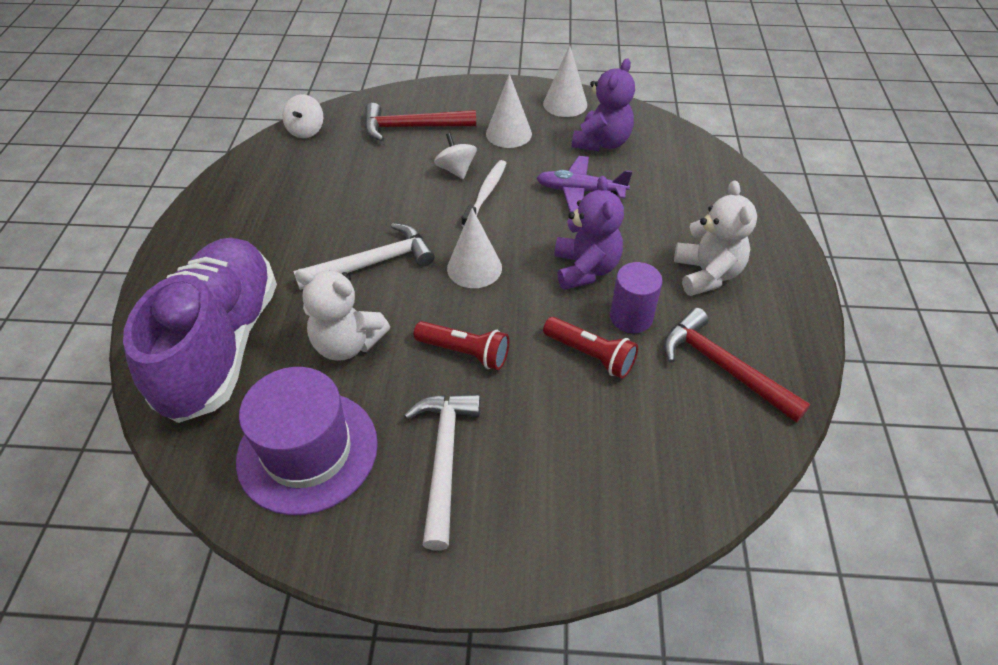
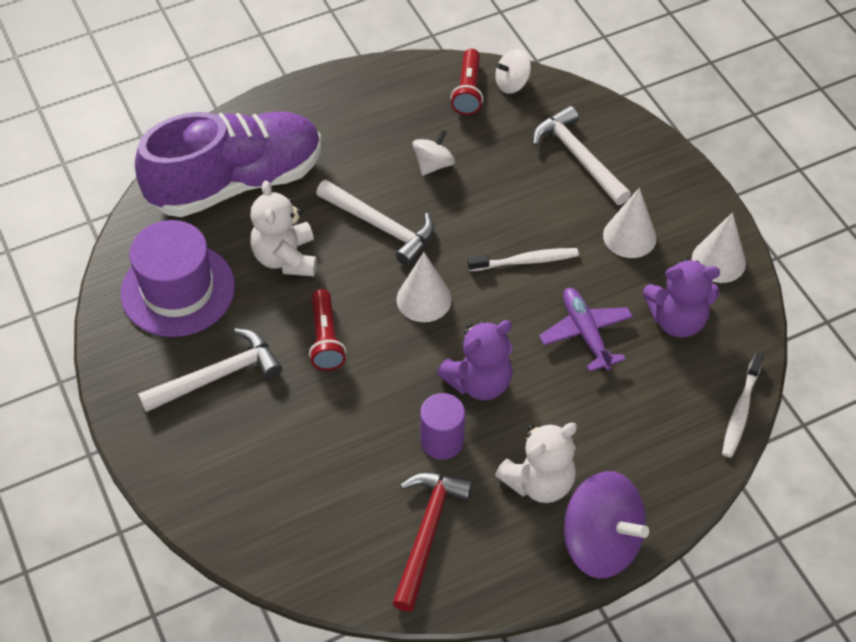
camera: 60 degrees right, 5 degrees up
(412, 127) = (578, 157): red hammer -> white hammer
(456, 170) = (542, 222): white spinning top -> white spinning top (433, 164)
(591, 355) = (378, 428): red flashlight -> red flashlight (468, 91)
(701, 146) = (741, 411): none -> white toothbrush
(782, 263) = (601, 542): none -> purple spinning top

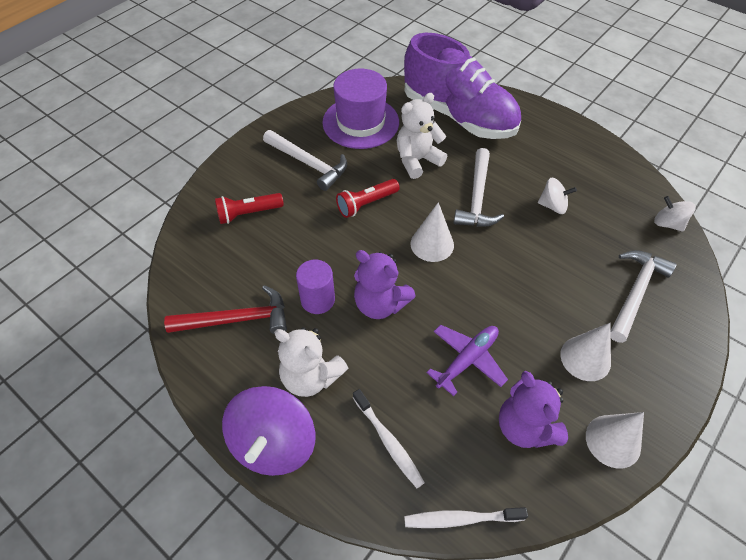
camera: 65 degrees right, 0 degrees up
(468, 91) = (636, 201): red flashlight -> red flashlight (248, 214)
(526, 261) = (508, 293): white toothbrush -> white toothbrush (388, 441)

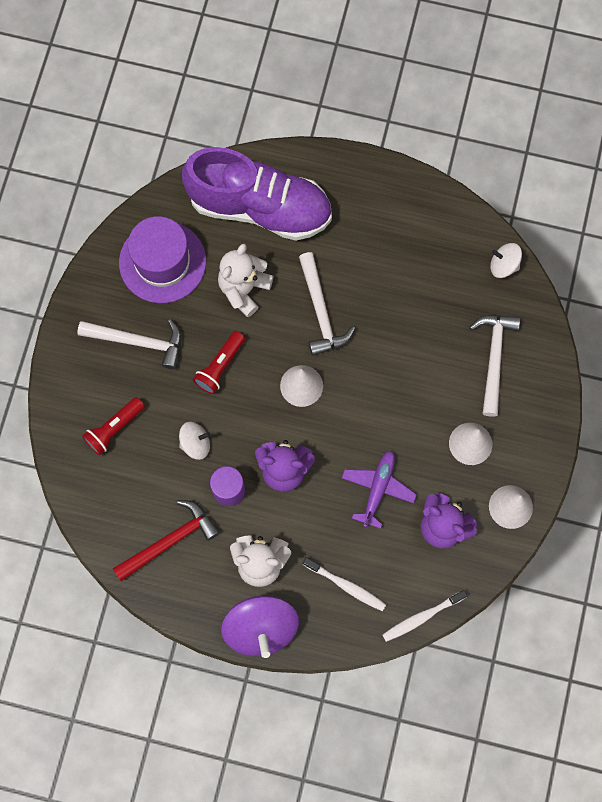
camera: 25 degrees left, 20 degrees up
(552, 206) = (394, 290): white spinning top -> white spinning top (195, 444)

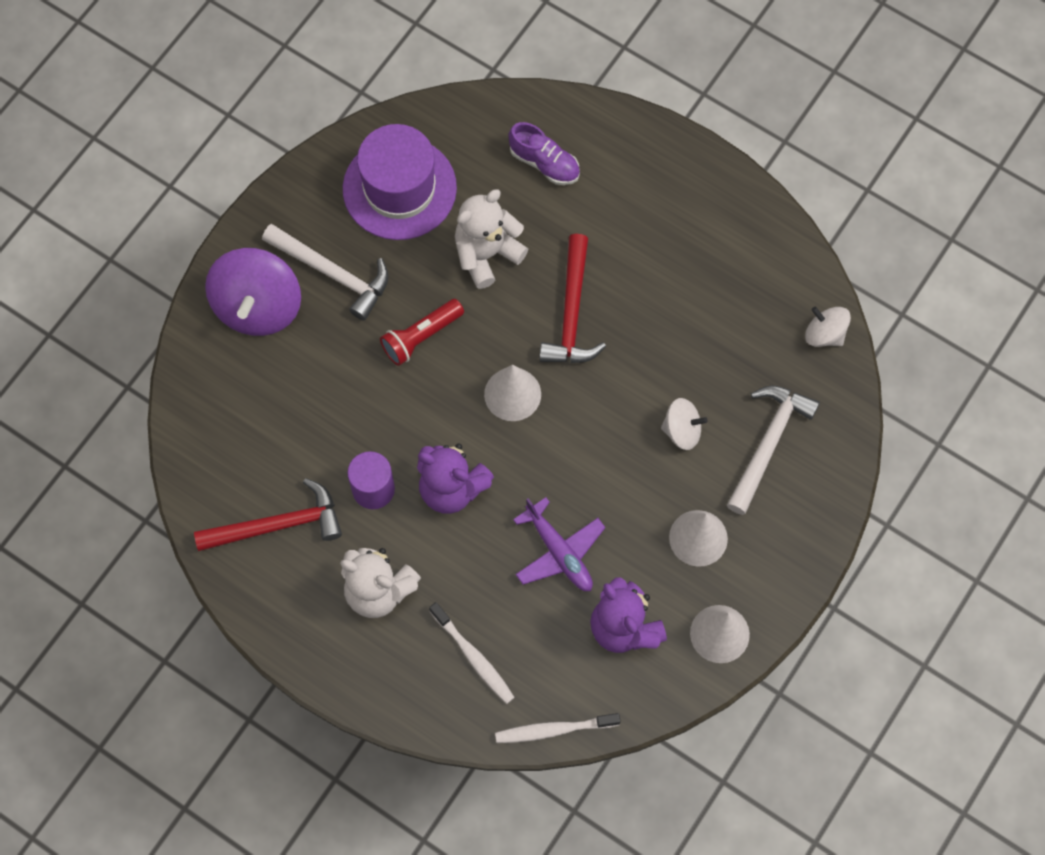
camera: 20 degrees right, 5 degrees down
(114, 429) = (262, 367): red flashlight -> none
(195, 444) = (354, 419): white spinning top -> white spinning top (682, 430)
(260, 208) = (544, 163): purple shoe -> purple shoe, size x0.41
(261, 628) = (347, 670): purple spinning top -> purple spinning top (258, 306)
(321, 311) = (571, 313): white hammer -> red hammer
(378, 488) = (559, 552): purple plane -> purple plane turned 105 degrees clockwise

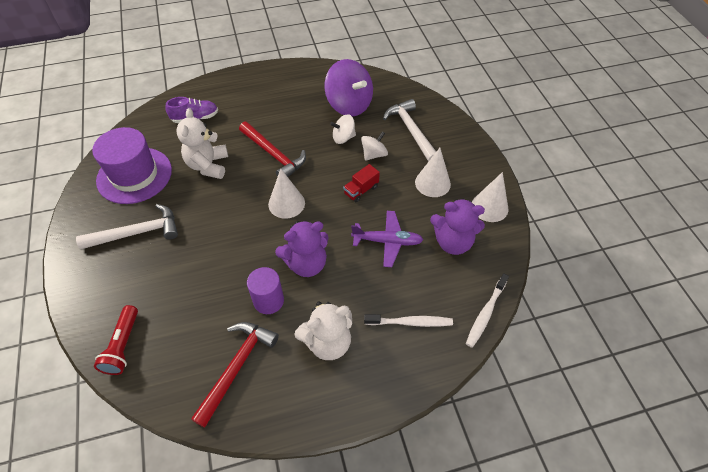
camera: 50 degrees left, 15 degrees down
(258, 306) = (109, 280): purple spinning top -> purple spinning top (349, 105)
(420, 337) = (215, 219): red flashlight -> red flashlight (123, 346)
(609, 462) = (361, 190): none -> red truck
(824, 334) = (380, 84): white spinning top -> white spinning top (343, 138)

